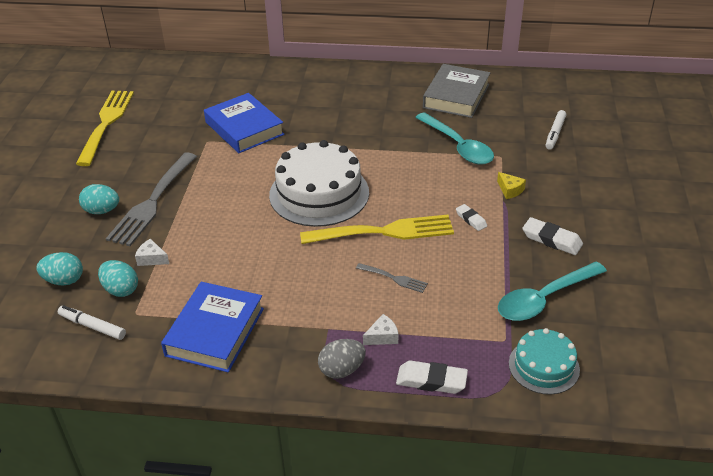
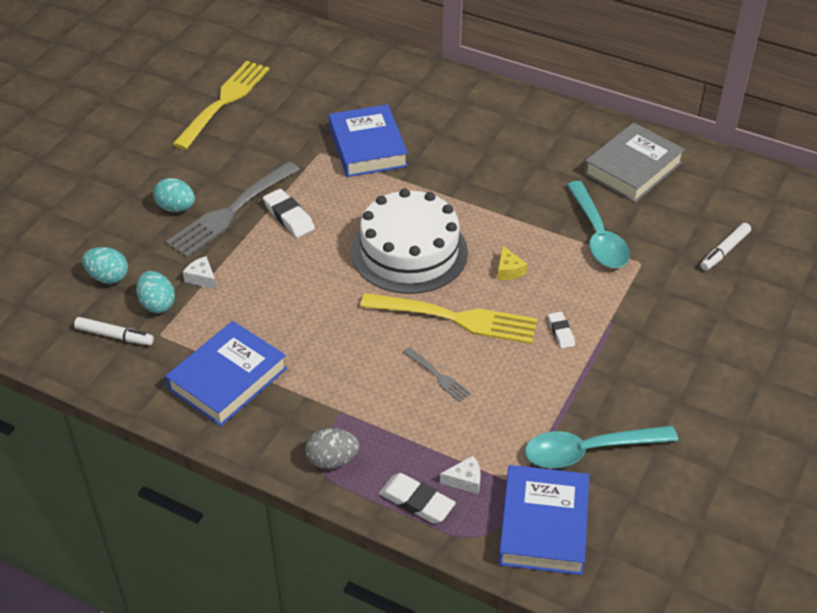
camera: 20 degrees right, 5 degrees up
(92, 326) = (114, 336): white marker -> white marker turned 150 degrees clockwise
(382, 336) = (392, 438): white cheese -> white cheese (465, 480)
(510, 190) = (626, 309): yellow cheese -> yellow cheese (508, 270)
(544, 366) = (543, 525): turquoise cake -> blue book
(551, 240) = (639, 384): white eraser -> white eraser (289, 216)

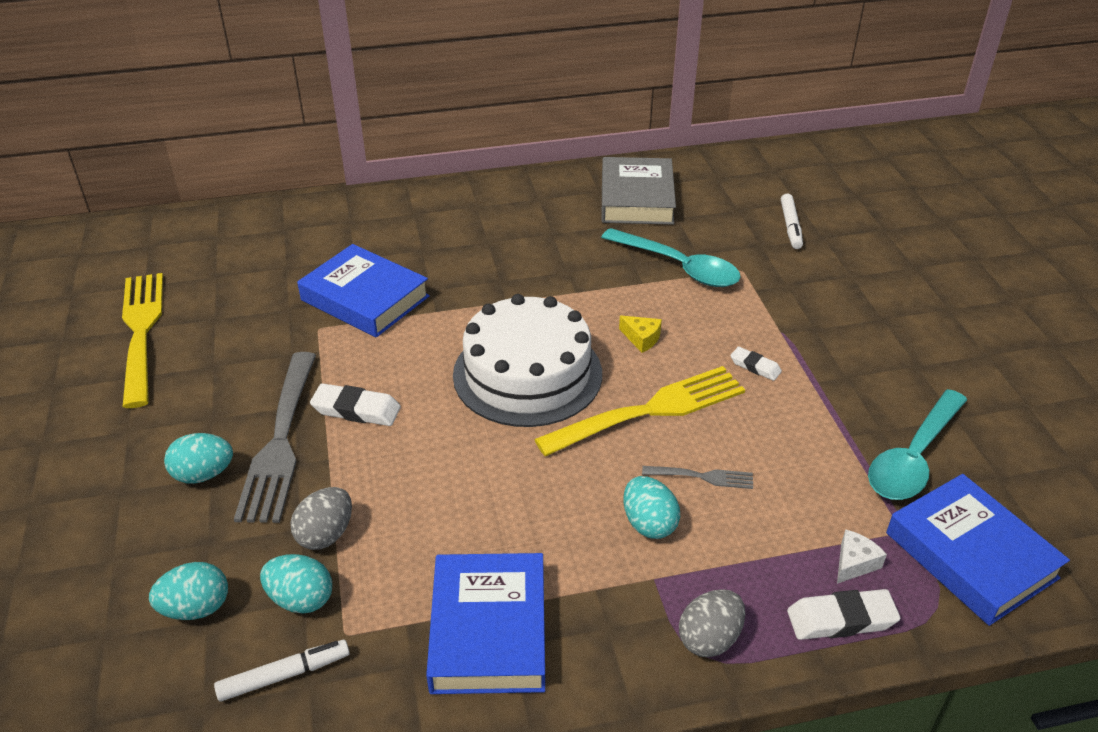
camera: 40 degrees left, 5 degrees down
(202, 278) = (326, 534): white cheese -> grey egg
(374, 381) = (649, 524): none -> turquoise egg

